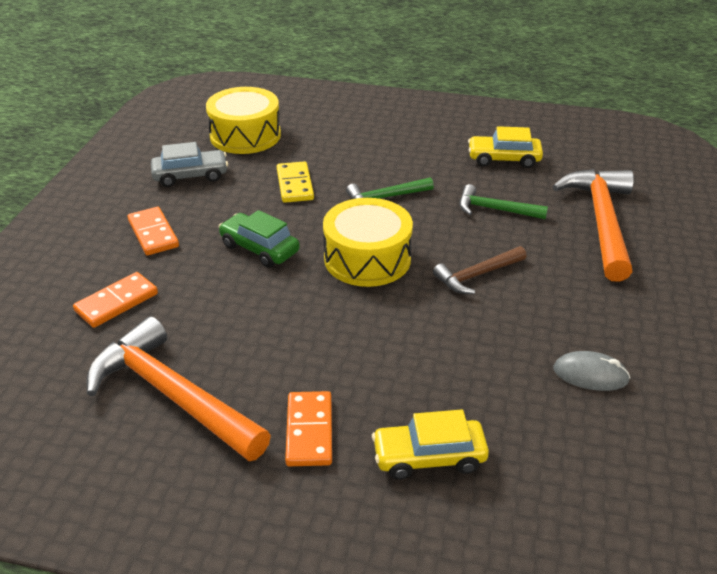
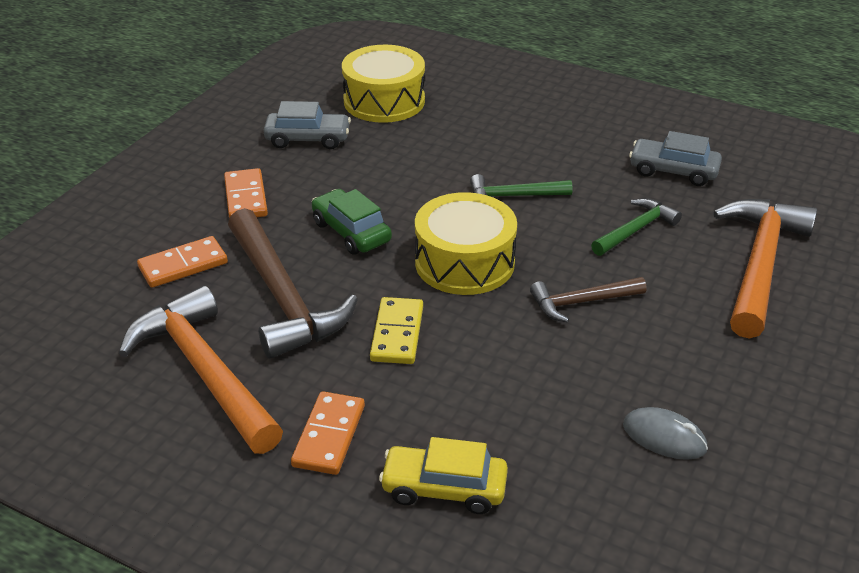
camera: 15 degrees right, 0 degrees up
(220, 315) = (283, 297): none -> brown hammer
(295, 185) = (417, 166): yellow domino -> yellow domino (397, 334)
(495, 209) = (636, 230): green hammer -> green hammer turned 105 degrees clockwise
(503, 159) = (673, 171): yellow car -> grey car

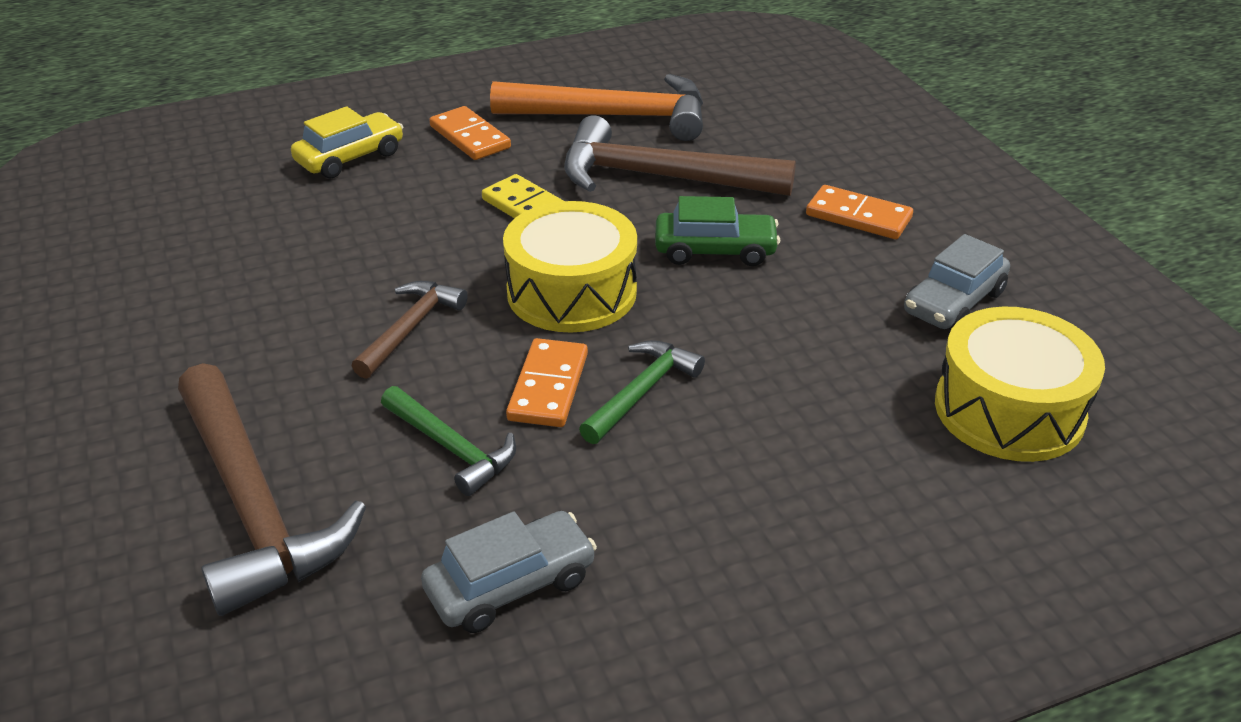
camera: 130 degrees right, 0 degrees up
(183, 265) = (774, 150): orange domino -> orange domino (548, 387)
(636, 230) = (452, 448): green hammer -> green hammer turned 45 degrees counterclockwise
(664, 437) = (214, 271): grey mouse -> none
(759, 264) = (254, 505): orange hammer -> brown hammer

